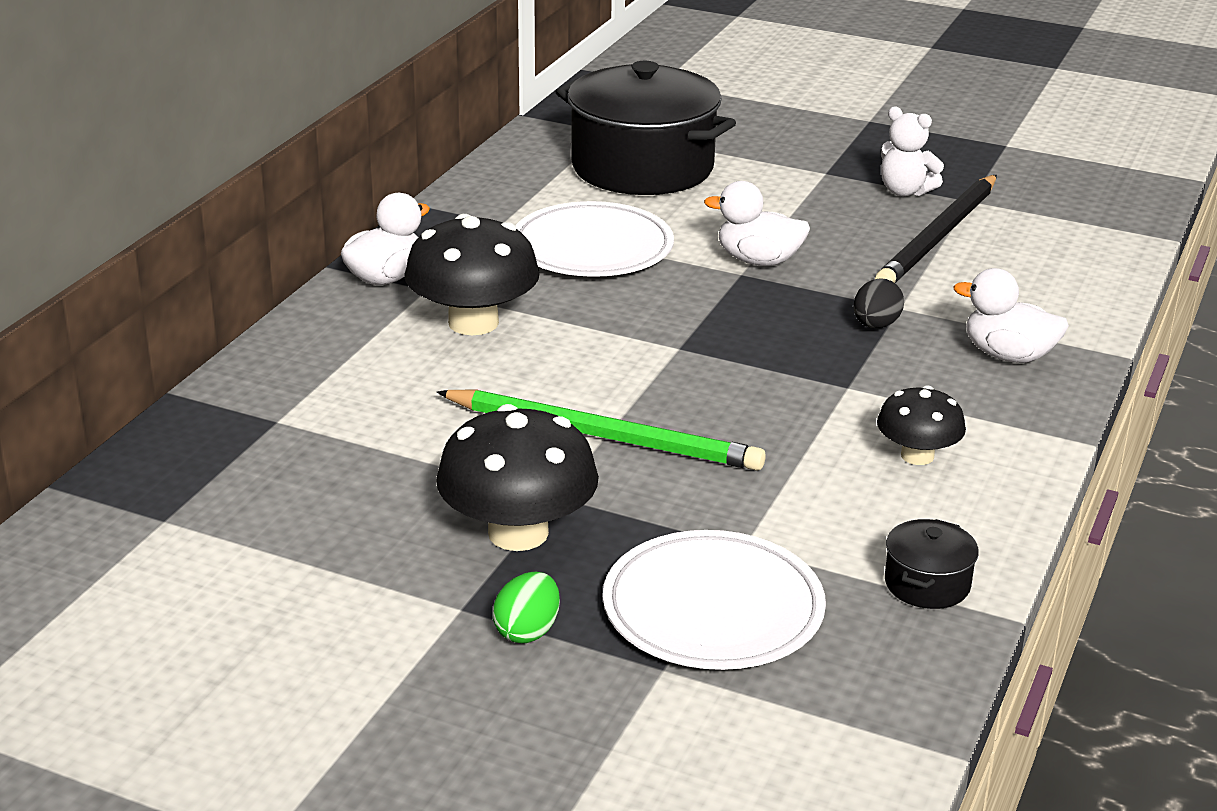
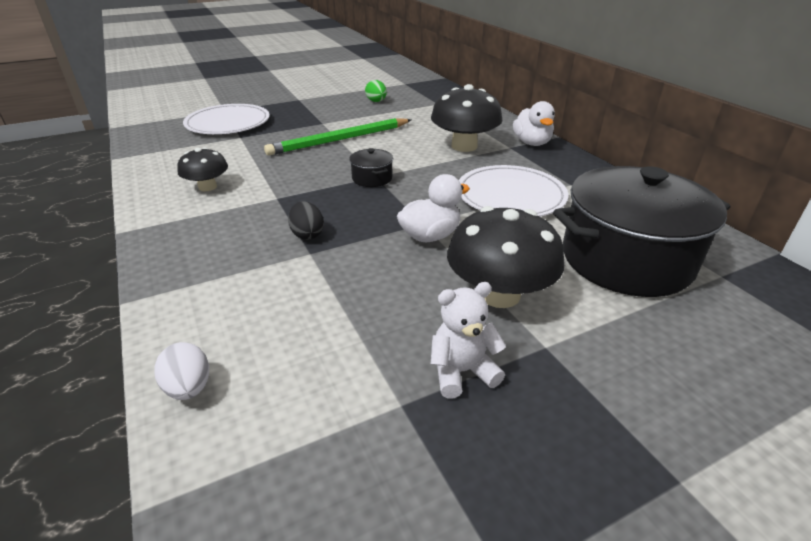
camera: 130 degrees right, 5 degrees up
(518, 533) = (315, 113): black mushroom -> black mushroom (499, 294)
(527, 631) = (273, 102): green egg -> green egg (376, 101)
(927, 584) = (159, 153): black pot -> black pot (372, 178)
(939, 236) = (365, 332): black pencil -> none
(1008, 355) = (209, 258): white duck -> none
(1107, 272) = (189, 388): none -> white egg

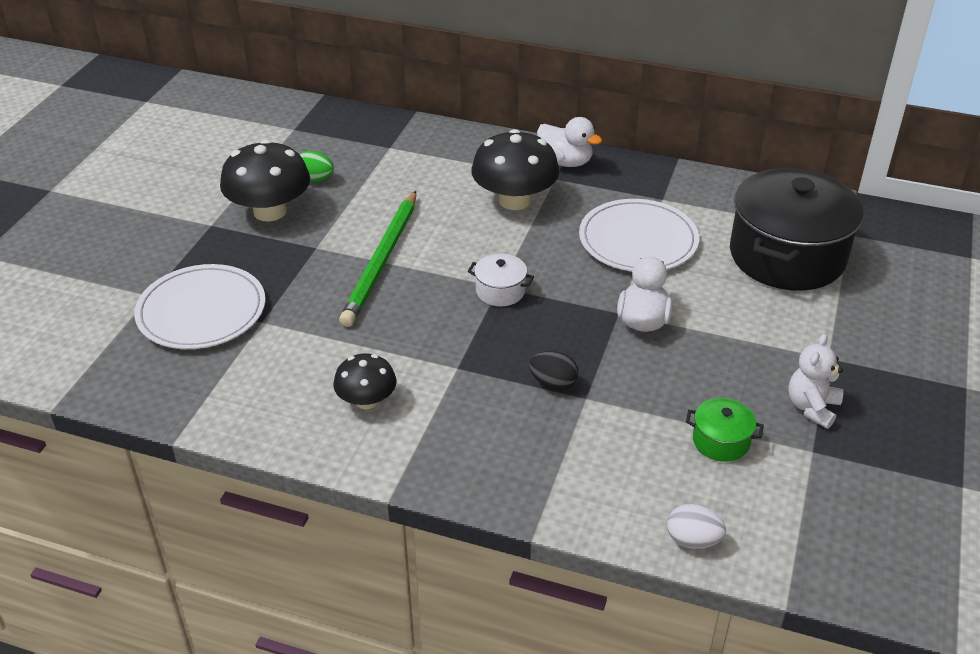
camera: 45 degrees left, 5 degrees up
(342, 339) = (721, 441): none -> green pot
(372, 178) = (500, 291): black pot -> white pot
(499, 294) = (756, 339): black mushroom -> black mushroom (270, 211)

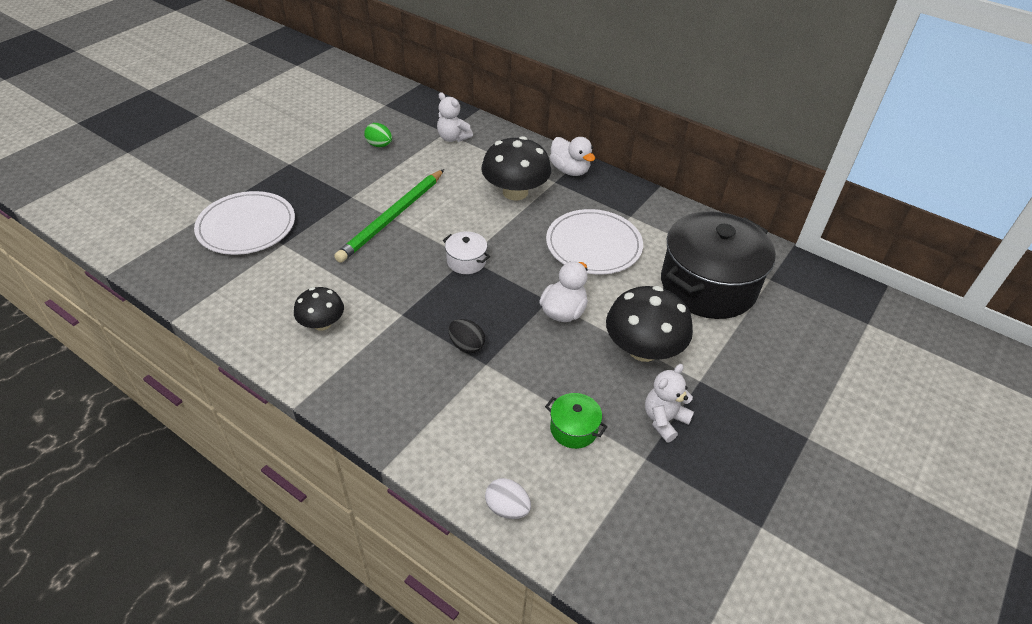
camera: 15 degrees right, 5 degrees up
(270, 211) = (334, 162): black mushroom -> black mushroom (643, 349)
(403, 152) = (453, 138): none -> white teddy bear

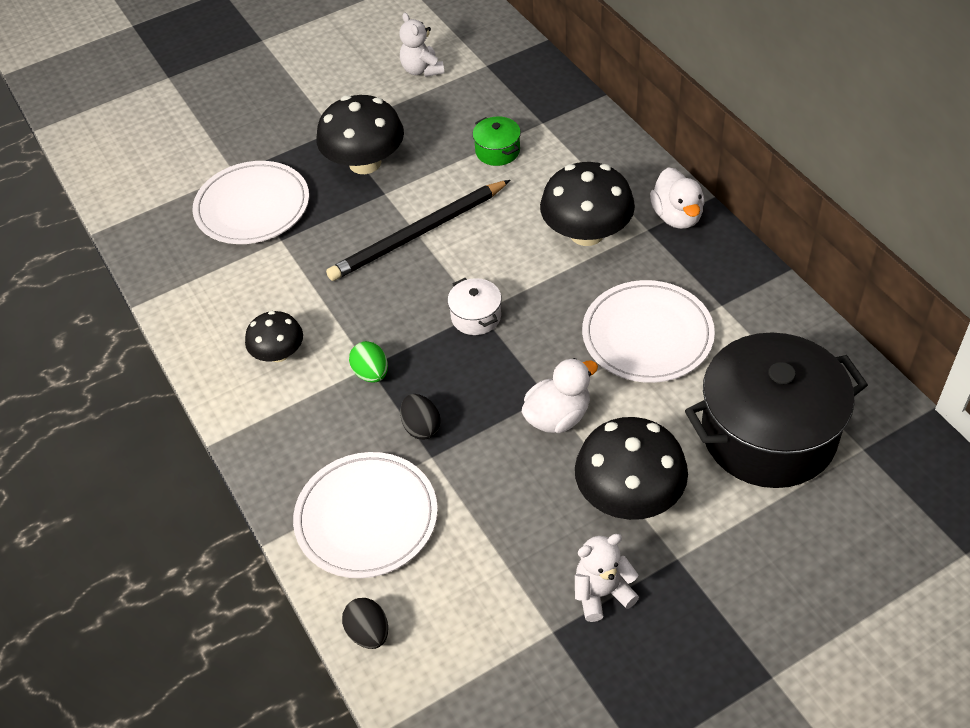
camera: 30 degrees right, 5 degrees up
(325, 180) = (365, 163): none -> black mushroom
(379, 145) = (451, 125): green egg -> green egg (371, 373)
(392, 217) = (418, 234): green pencil -> black pencil
(453, 138) = (548, 133): white teddy bear -> white teddy bear (422, 70)
(458, 422) = (366, 517): none -> white plate
(507, 508) = (368, 633): white egg -> black egg
(573, 429) = (489, 568): green pot -> green pot (497, 151)

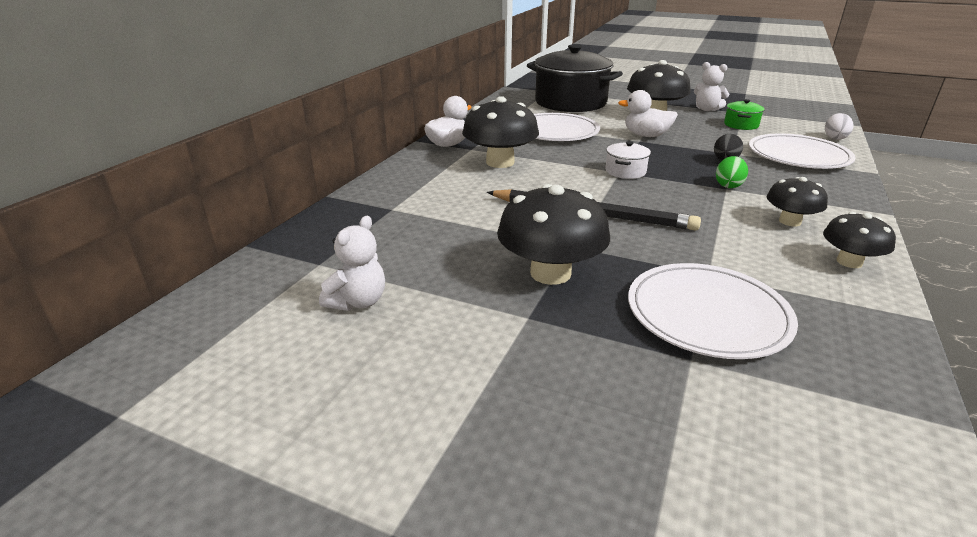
camera: 130 degrees left, 20 degrees down
(206, 331) = (849, 262): none -> black mushroom
(368, 633) = (834, 138): black egg -> white egg
(497, 151) = (452, 215): green pot -> green pot (741, 125)

